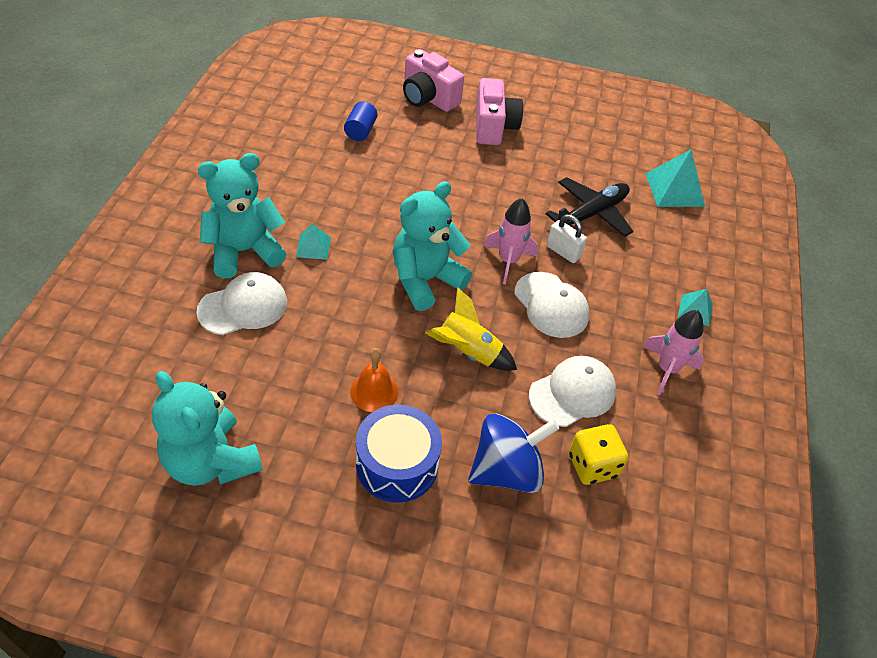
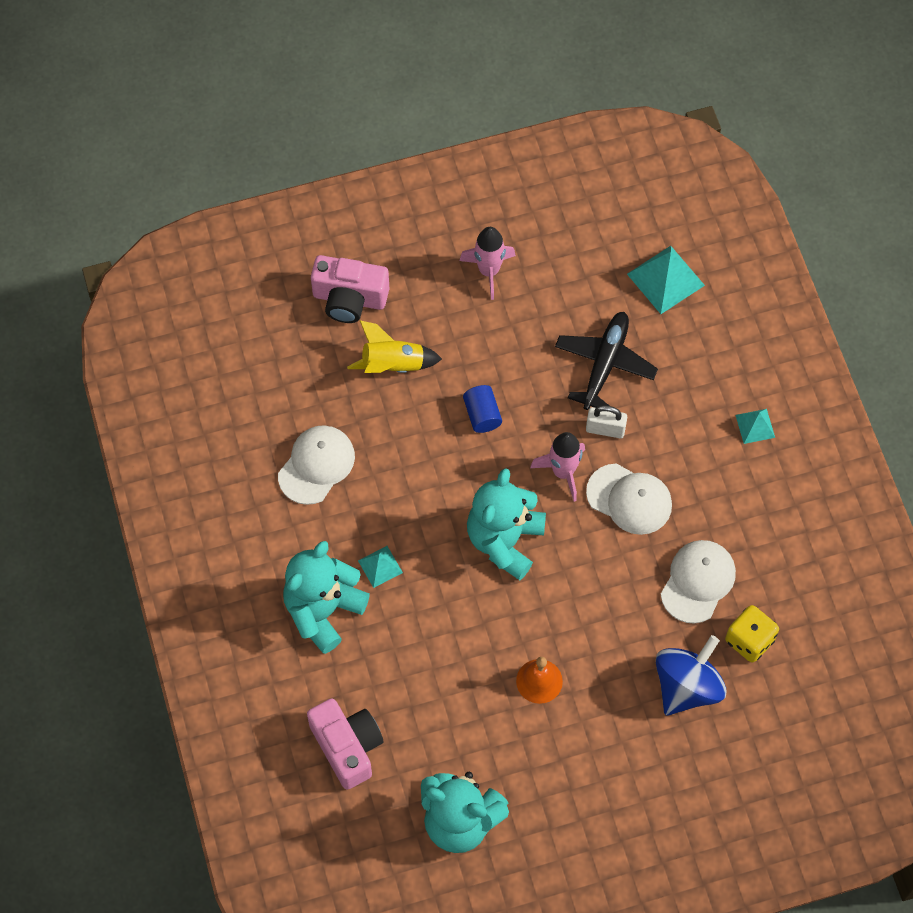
camera: 25 degrees left, 15 degrees up
(243, 307) = (370, 669): white cap -> white cap (316, 465)
(360, 131) = (316, 392): blue cylinder -> blue cylinder (482, 415)
(397, 464) = (601, 734): blue drum -> none
(468, 352) = (589, 594): yellow rocket -> yellow rocket (393, 365)
(493, 127) = (442, 300): pink camera -> pink camera (347, 747)
(667, 369) = (761, 508): pink rocket -> pink rocket (489, 271)

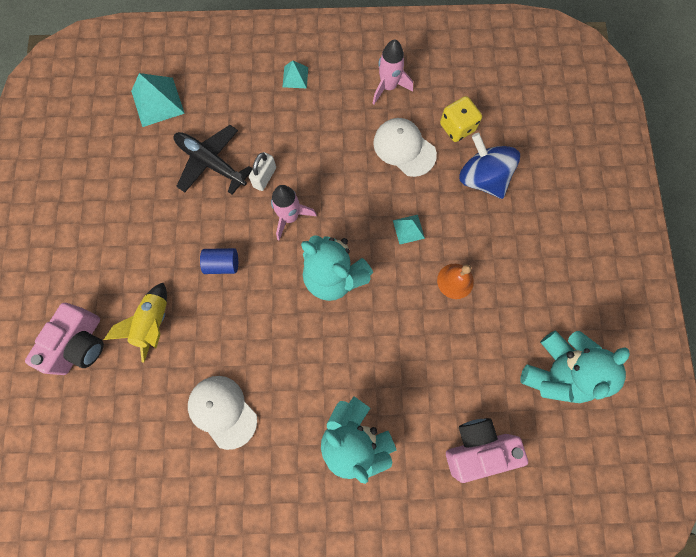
camera: 75 degrees left, 10 degrees up
(380, 566) = (328, 380): turquoise pyramid -> turquoise pyramid (408, 229)
(489, 271) = (99, 226): pink rocket -> pink rocket (388, 87)
(629, 499) = (326, 176): white cap -> none

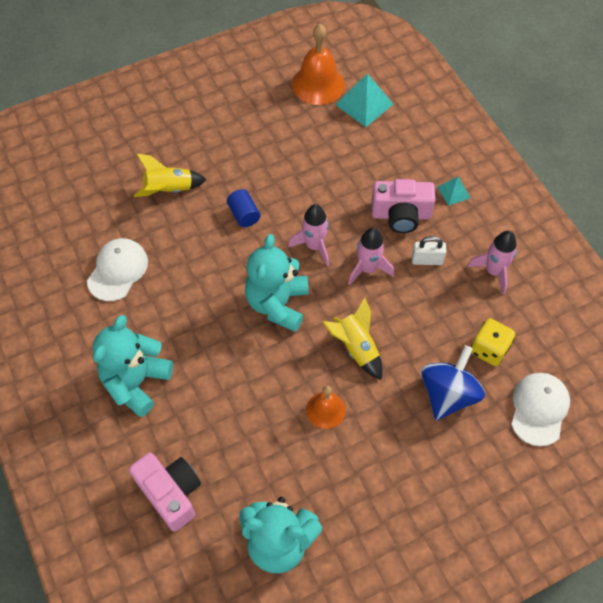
camera: 65 degrees right, 15 degrees down
(80, 344) = (130, 149): pink camera -> pink camera (401, 215)
(109, 130) = (318, 84): none -> orange bell
(211, 163) = (331, 166): black plane -> none
(265, 177) = (341, 211): white padlock -> white padlock (427, 260)
(336, 183) = (368, 269): none -> pink rocket
(404, 148) = (437, 311): white cap -> white cap (539, 409)
(408, 229) = (356, 348): turquoise pyramid -> yellow rocket

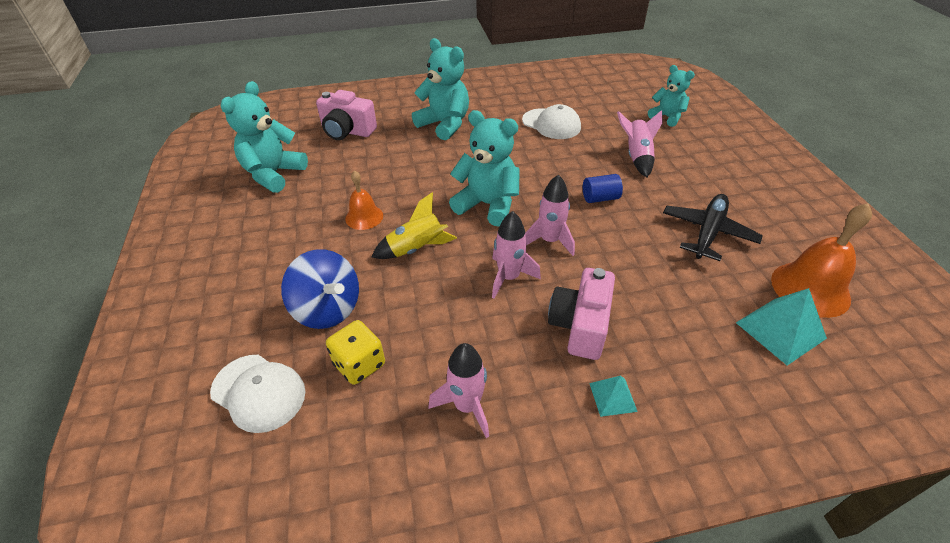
camera: 105 degrees right, 15 degrees down
(87, 166) = (667, 117): none -> turquoise teddy bear
(169, 190) = (637, 157): yellow rocket -> pink rocket
(170, 493) = (347, 131): pink camera -> pink camera turned 45 degrees clockwise
(272, 139) = (708, 232): none -> black plane
(427, 260) = (505, 335): white padlock -> none

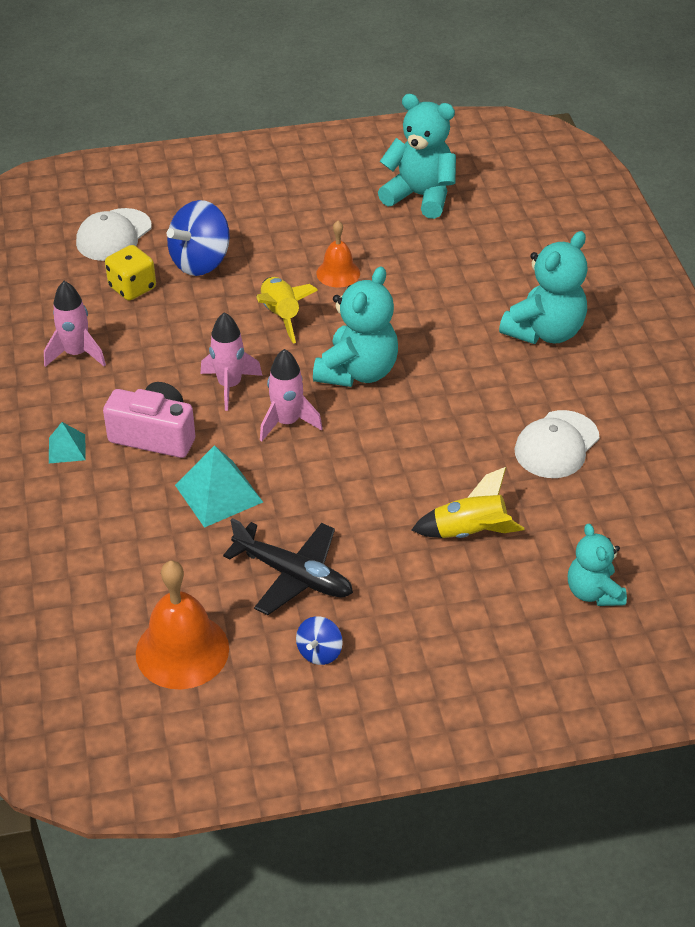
camera: 90 degrees right, 0 degrees up
(347, 131) = (519, 243): pink camera -> none
(600, 198) = (369, 478): blue cylinder -> none
(637, 157) = (469, 532): pink rocket -> yellow rocket
(667, 117) = (593, 592): turquoise teddy bear -> turquoise teddy bear turned 120 degrees clockwise
(769, 218) = (319, 652): none -> blue spinning top
(780, 330) = (124, 600): turquoise pyramid -> turquoise pyramid (218, 493)

